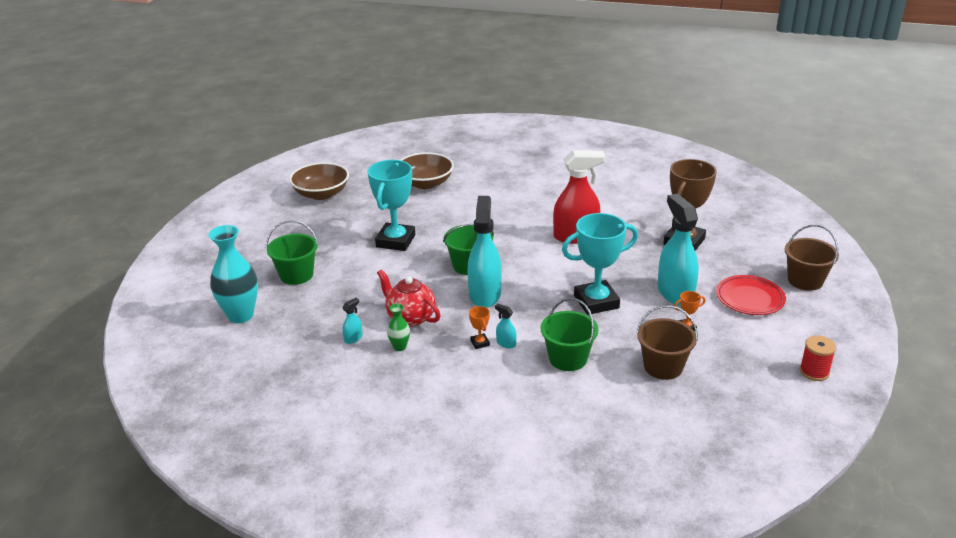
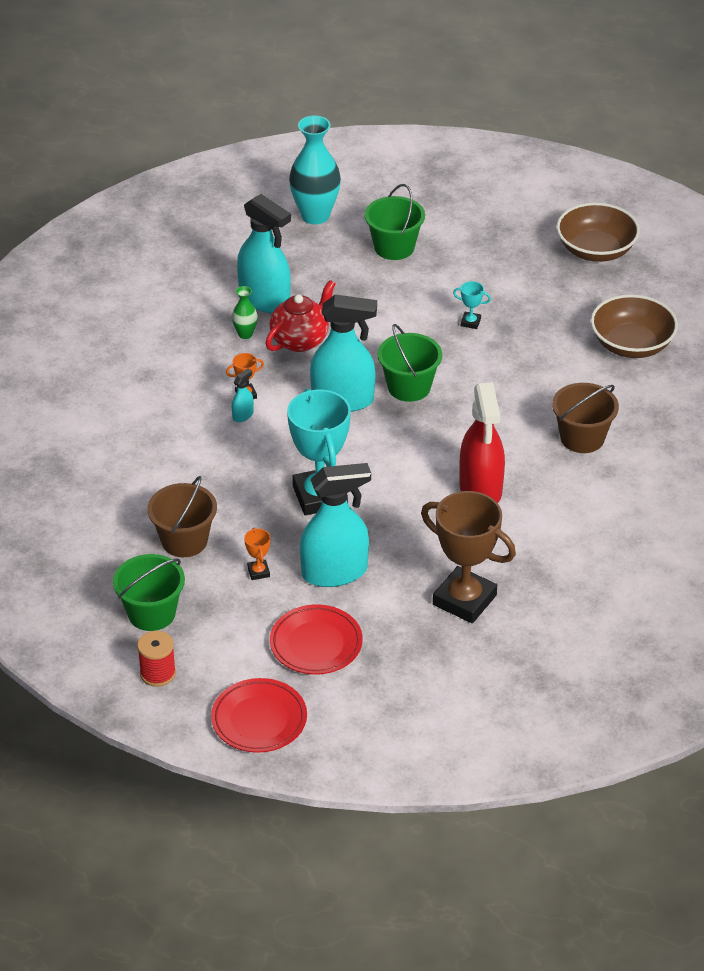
camera: 90 degrees right, 10 degrees up
(353, 338) = (265, 299): turquoise spray bottle -> turquoise spray bottle, size x2.43
(395, 241) = (470, 322): turquoise trophy -> turquoise trophy, size x0.41
(568, 358) = (209, 463): green bucket -> green bucket (151, 613)
(805, 280) = (356, 712): brown bucket -> brown bucket (582, 438)
(834, 321) = (259, 720): none -> red plate

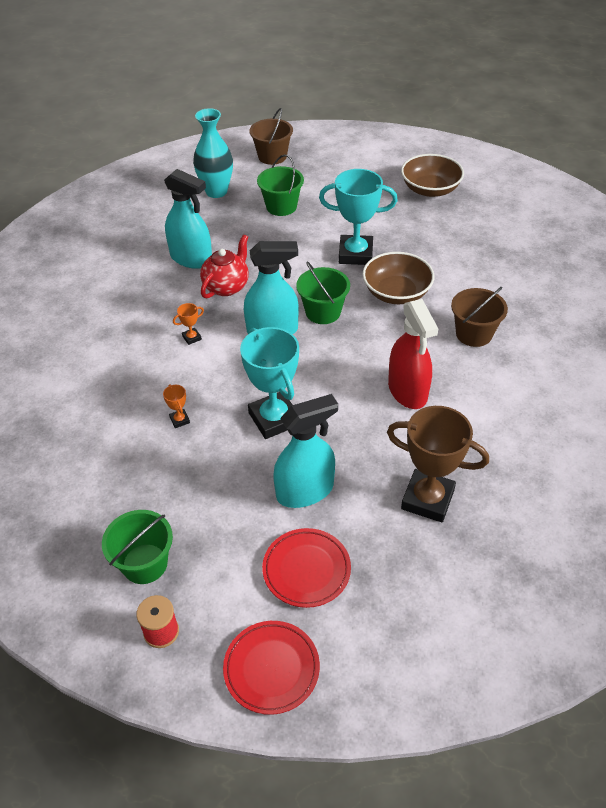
camera: 10 degrees left, 5 degrees up
(184, 541) = (163, 481): brown bucket -> brown bucket (272, 156)
(243, 415) = (193, 356): turquoise spray bottle -> none
(245, 334) = (181, 288): green vase -> none
(258, 572) = (236, 502): orange trophy -> orange trophy (179, 420)
(470, 322) = (355, 254): turquoise trophy -> turquoise trophy, size x2.45
(631, 344) = (483, 254): brown bowl -> brown bowl (396, 293)

